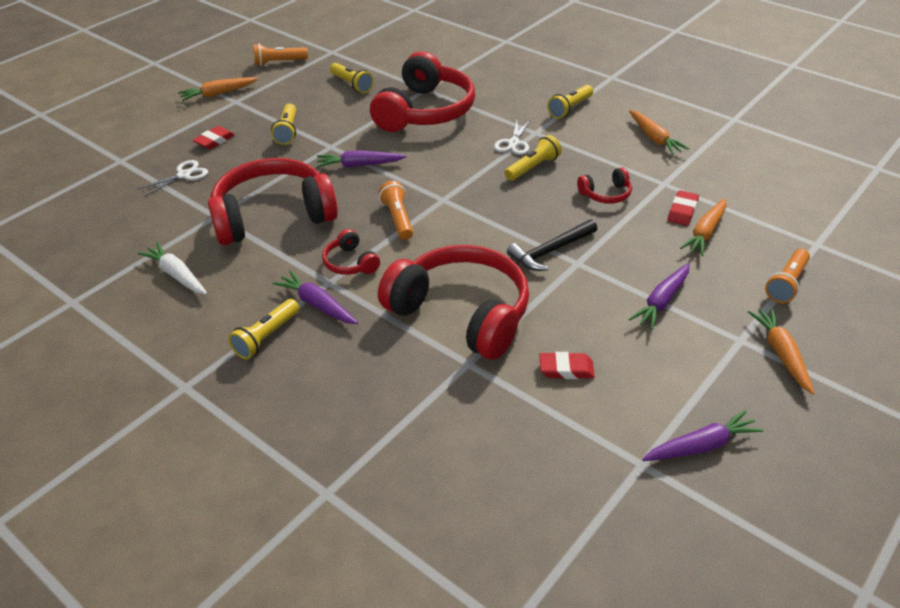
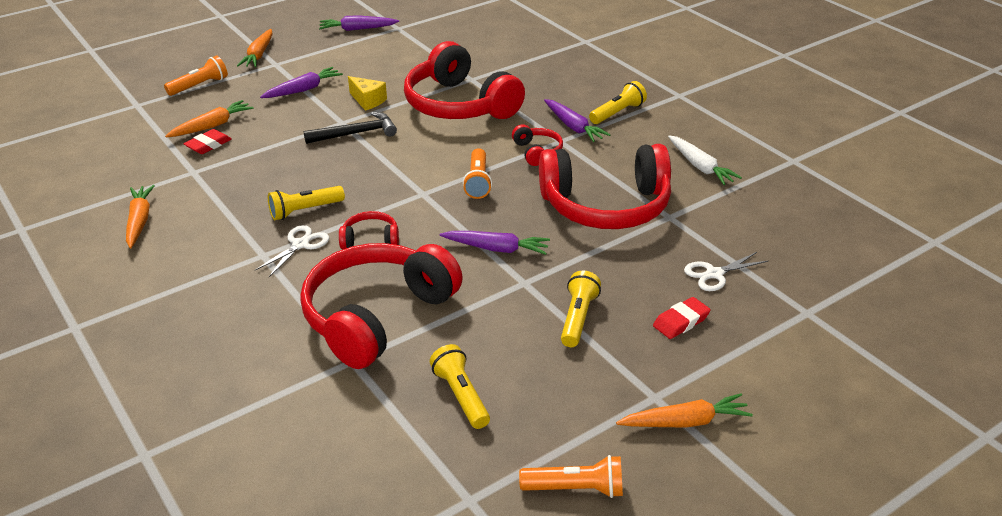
camera: 165 degrees left, 5 degrees down
(566, 369) = (406, 67): red eraser -> none
(570, 109) = (187, 282): yellow flashlight -> none
(572, 299) = (368, 101): none -> yellow cheese
(606, 194) = (259, 171): red headphones -> red headphones (370, 239)

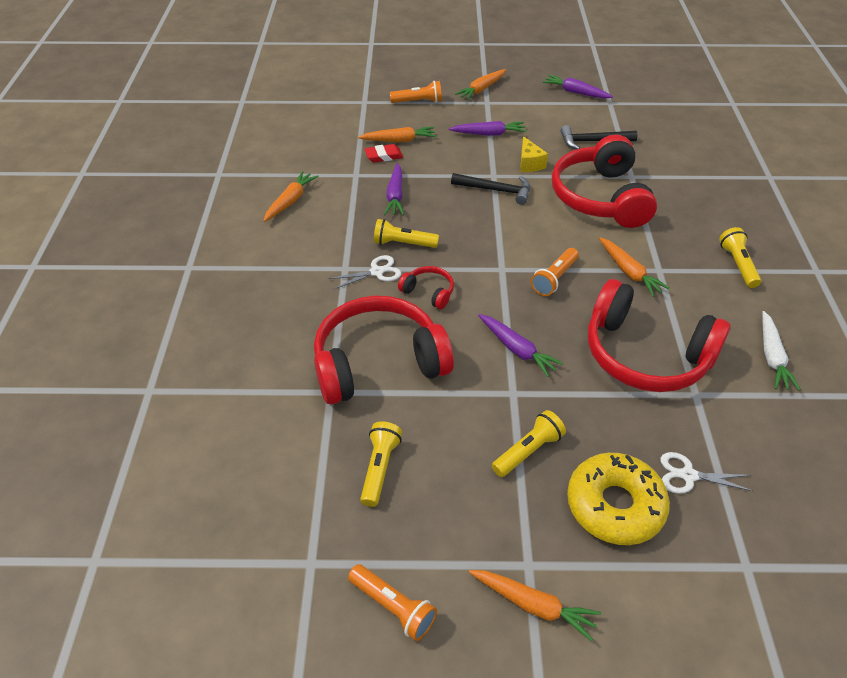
camera: 35 degrees right, 10 degrees up
(411, 63) = (592, 141): none -> black hammer
(537, 152) = (629, 272): red headphones -> orange carrot
(573, 127) = (683, 261): purple carrot -> purple carrot (395, 196)
(618, 113) = (737, 264): yellow flashlight -> yellow flashlight turned 90 degrees counterclockwise
(681, 321) = (614, 505): red eraser -> yellow donut

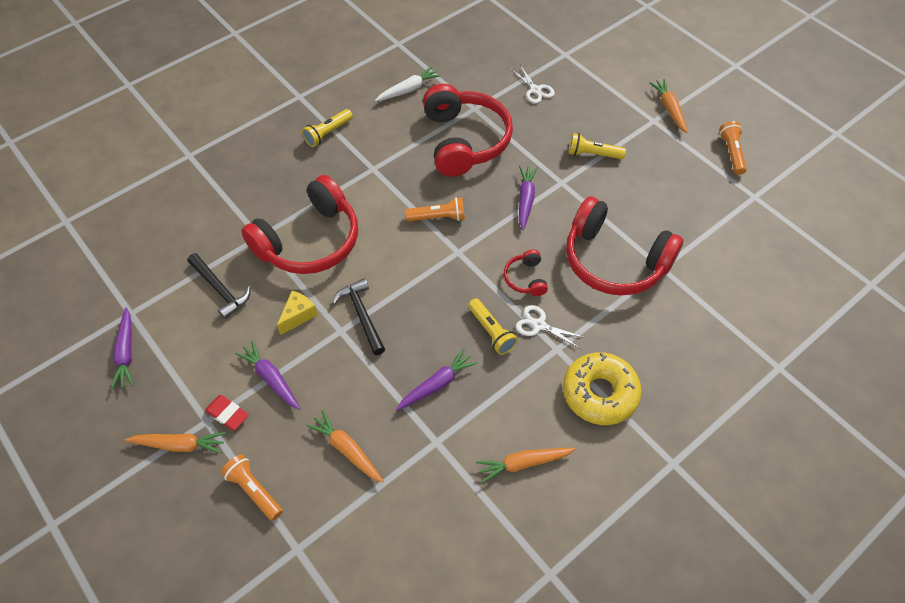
camera: 130 degrees left, 10 degrees up
(380, 468) = (677, 207): yellow flashlight -> none
(384, 156) = (385, 442): red eraser -> red eraser (227, 414)
(614, 505) = (585, 107): yellow donut -> yellow donut (599, 393)
(629, 272) = (391, 182): orange carrot -> none

